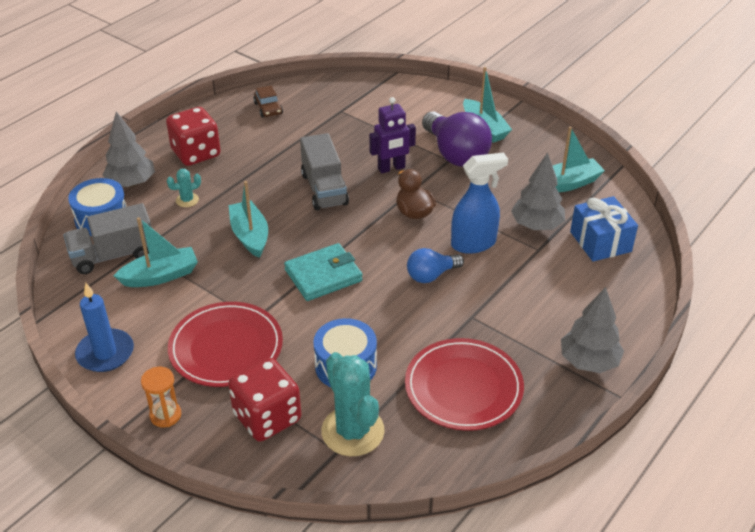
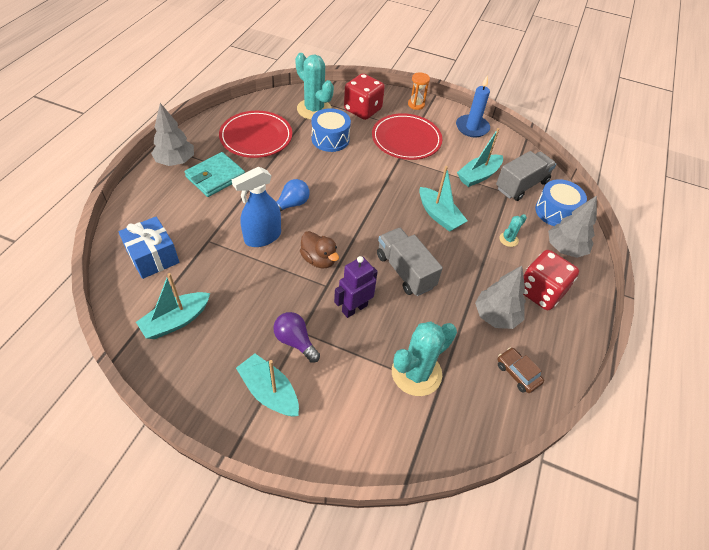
camera: 160 degrees right, 10 degrees up
(323, 275) = (369, 193): turquoise wallet -> turquoise wallet (215, 177)
(355, 120) = (416, 373): none -> turquoise cactus
(455, 154) = (295, 341): purple light bulb -> purple light bulb, size x0.56
(536, 225) = (209, 264): grey tree -> grey tree (496, 316)

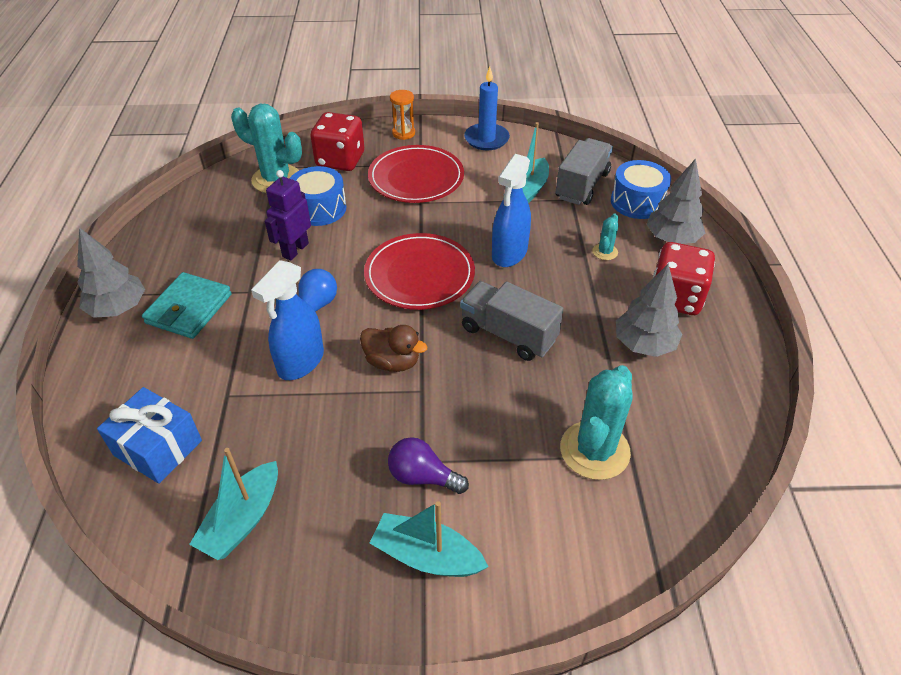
camera: 20 degrees left, 5 degrees down
(256, 137) = (217, 238): red plate -> red plate (419, 275)
(354, 308) = (473, 404): purple robot -> purple robot (295, 250)
(439, 215) = (509, 253): turquoise boat -> blue spray bottle
(517, 373) = (707, 400): brown car -> none

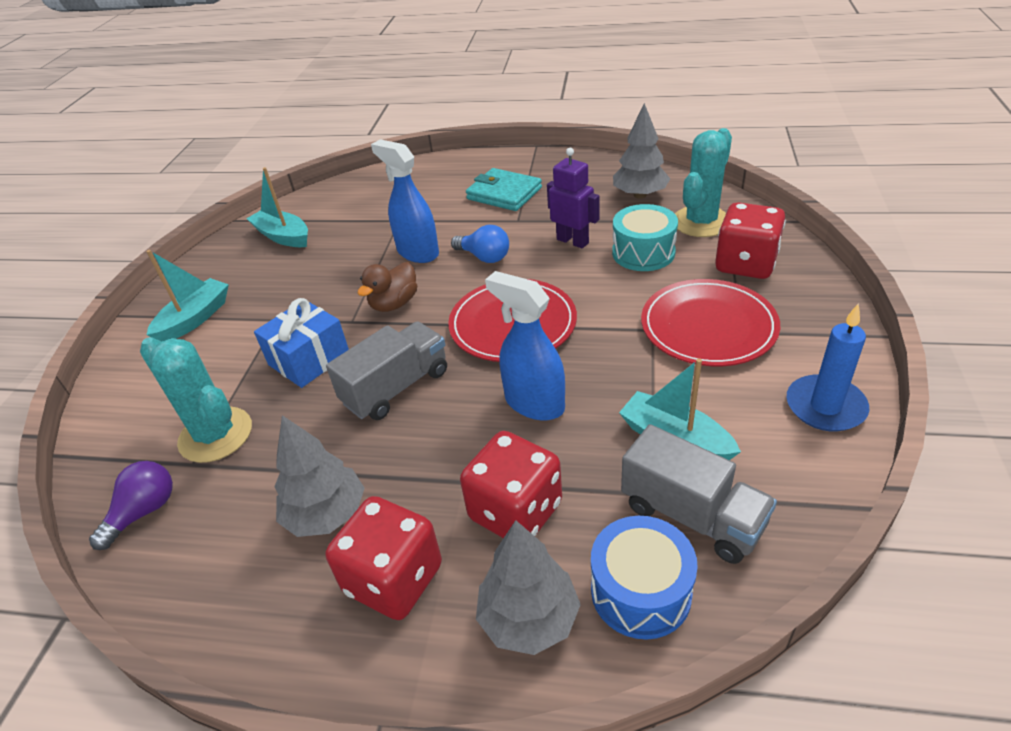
camera: 105 degrees right, 5 degrees down
(118, 308) = (515, 164): grey tree -> grey tree (640, 195)
(158, 448) = (364, 198): blue gift -> blue gift (309, 359)
(319, 208) = (643, 253): blue drum -> turquoise drum
(403, 133) = (824, 317): orange hourglass -> none
(422, 477) = (262, 319): purple light bulb -> purple light bulb (144, 512)
(605, 252) = (515, 511): turquoise cactus -> red dice

